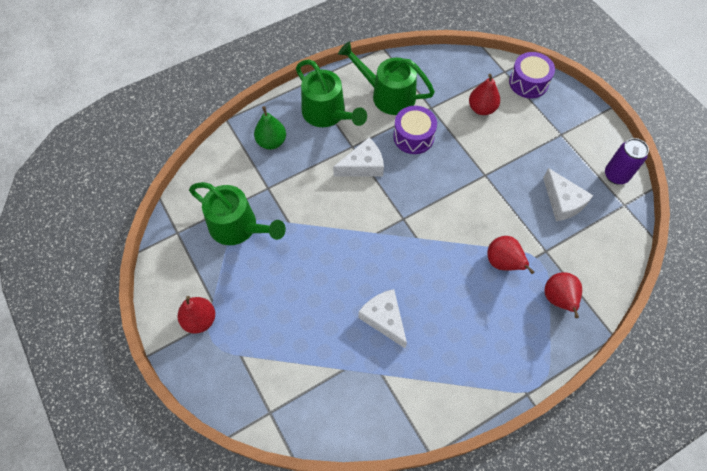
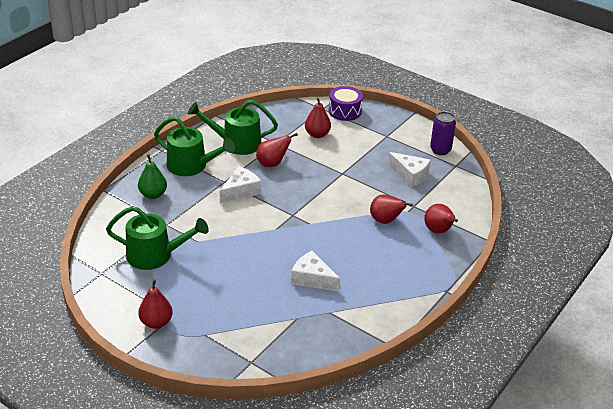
camera: 25 degrees left, 25 degrees down
(413, 137) = (272, 164): purple drum -> red pear

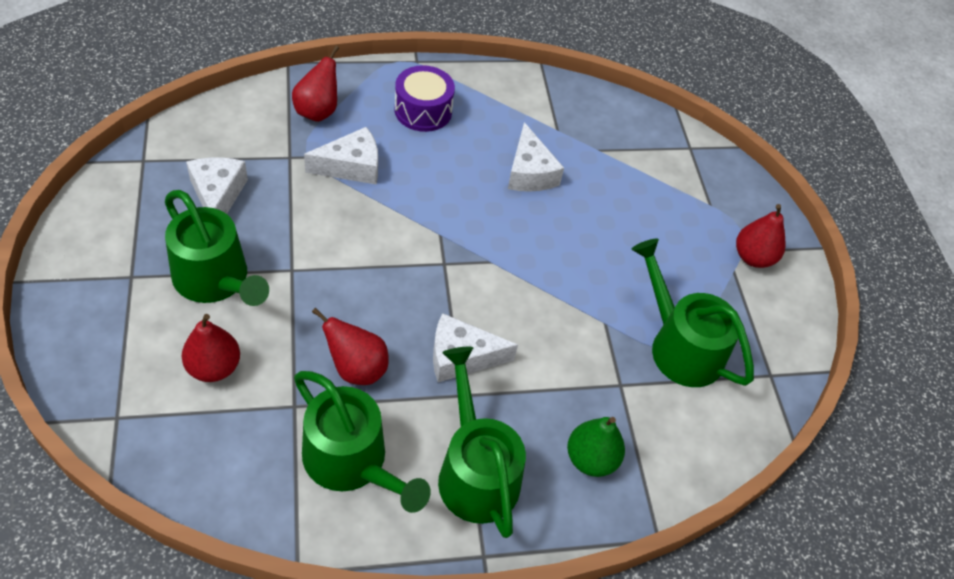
camera: 140 degrees left, 15 degrees up
(345, 111) = (97, 378): purple drum -> purple drum (423, 110)
(360, 153) = (215, 280): none -> green watering can
(385, 221) = (351, 167): red pear -> white cheese
(440, 150) = (115, 194): purple can -> none

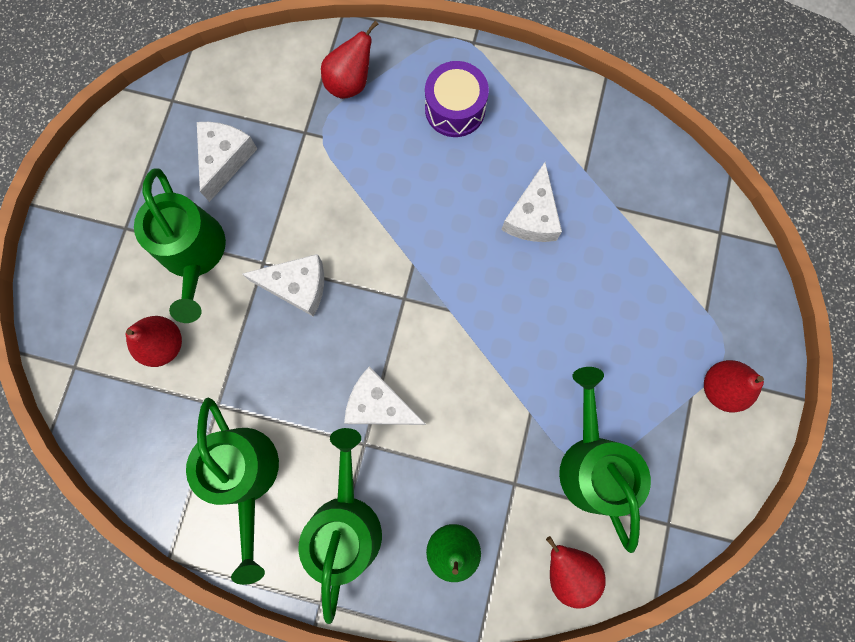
camera: 30 degrees right, 25 degrees up
(351, 167) = (358, 160): white cheese -> white cheese (297, 286)
(356, 368) = (282, 386): red pear -> red pear (567, 568)

